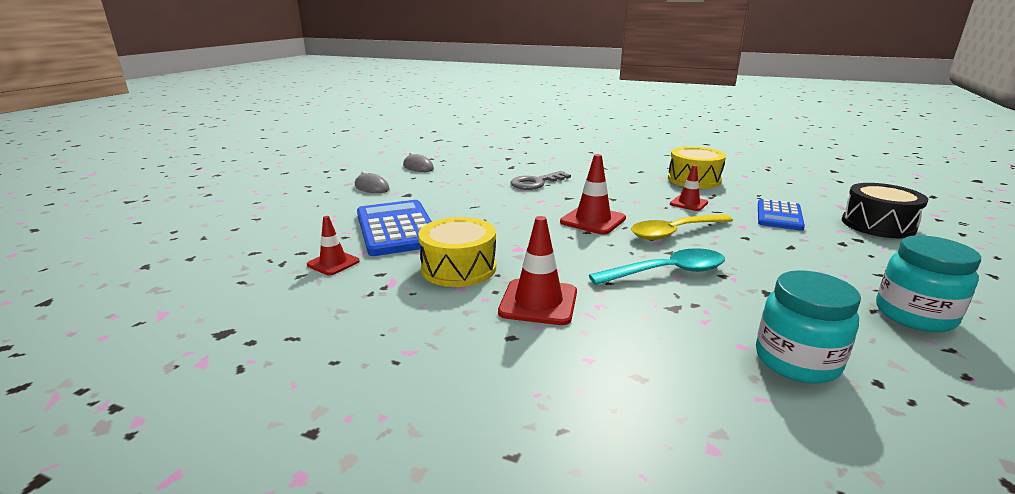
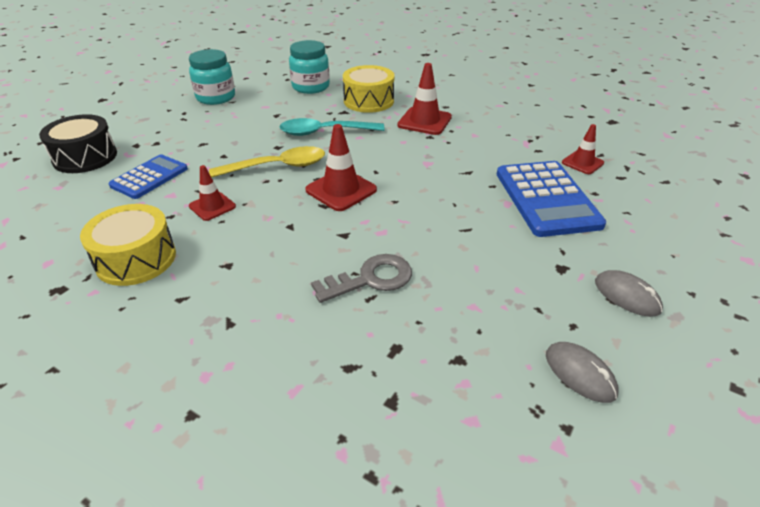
camera: 170 degrees left, 15 degrees up
(459, 268) = (478, 149): yellow drum -> yellow drum (368, 101)

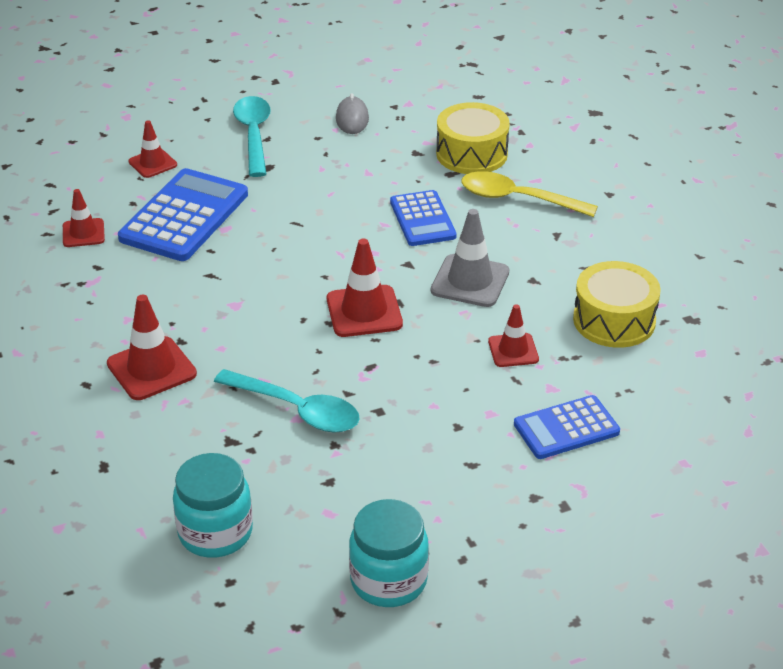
camera: 145 degrees left, 0 degrees up
(85, 157) = (641, 510): black drum -> none
(277, 166) = (404, 376): yellow spoon -> yellow spoon (517, 199)
(281, 241) = (470, 281): none -> grey traffic cone
(368, 101) = (170, 448): yellow drum -> yellow drum (471, 154)
(371, 279) = (422, 219): grey key -> blue calculator
(627, 296) = (253, 135): grey mouse -> turquoise spoon
(642, 227) = (152, 163): none -> red traffic cone

